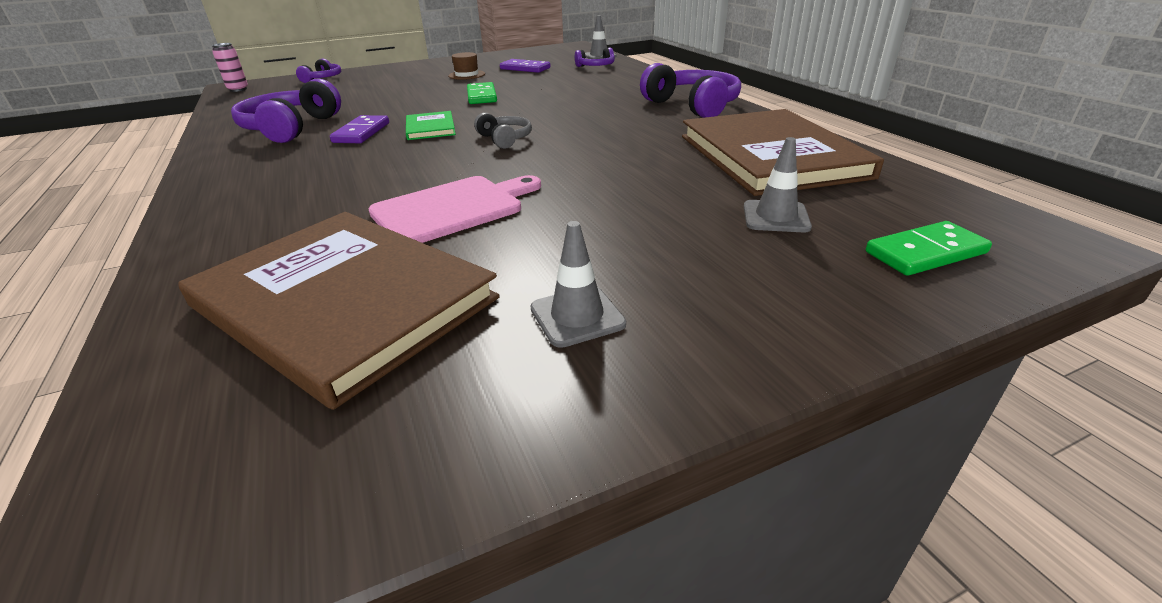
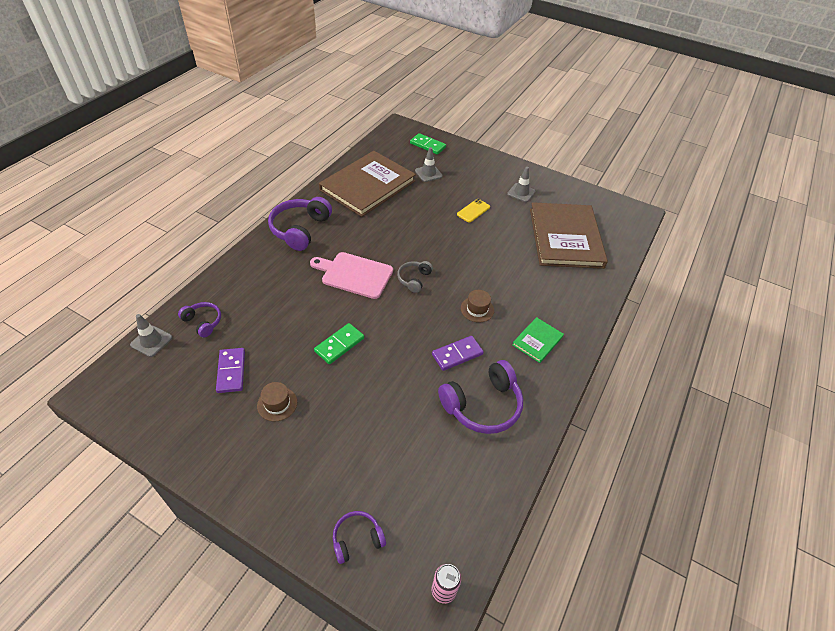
camera: 130 degrees left, 15 degrees up
(387, 158) = (477, 309): none -> brown hat
(430, 128) = (423, 325): green book -> green book (537, 341)
(452, 209) = (497, 250): pink cutting board -> pink cutting board (354, 274)
(588, 224) = (473, 211): none -> yellow phone

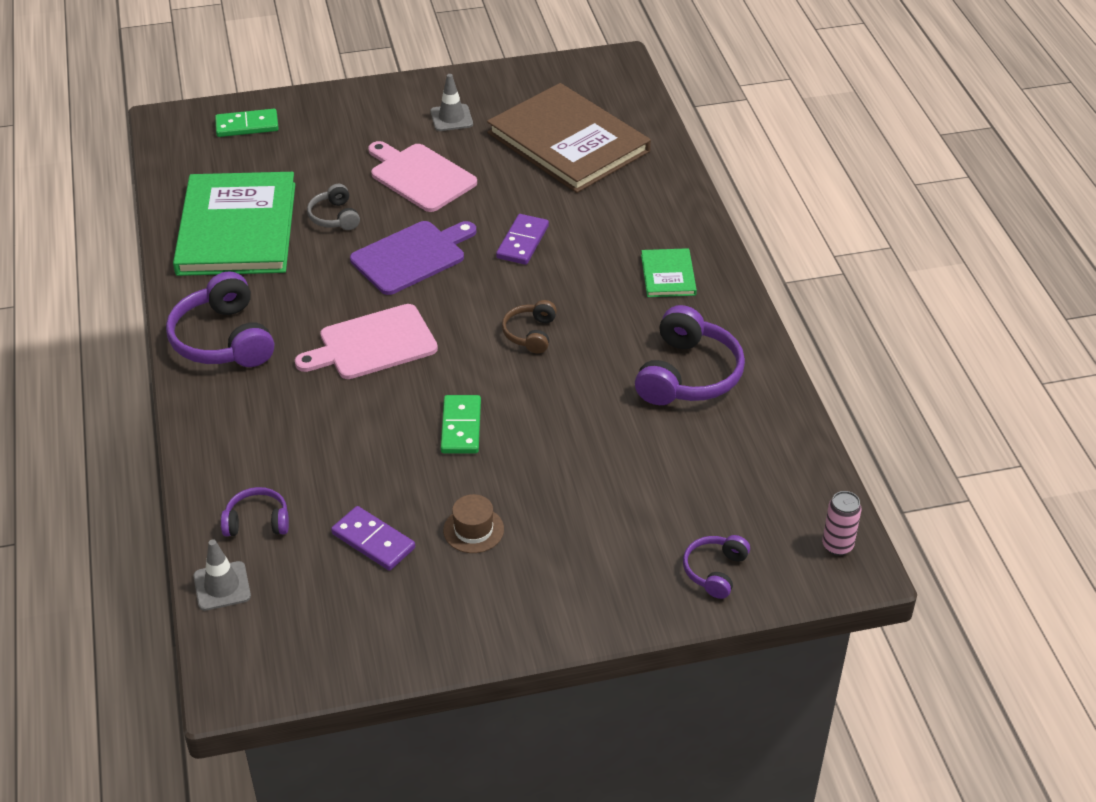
camera: 40 degrees left, 5 degrees down
(368, 185) = (237, 228): brown book -> green book
(414, 279) = (452, 301): grey headphones -> grey headphones (334, 217)
(423, 245) = (411, 256): none -> purple cutting board
(428, 173) = (299, 163): grey traffic cone -> none
(430, 321) = (530, 334): none -> brown headphones
(457, 354) = (603, 346): purple domino -> purple domino (522, 242)
(473, 211) = (420, 176): yellow phone -> pink cutting board
(477, 309) = (566, 286): brown hat -> none

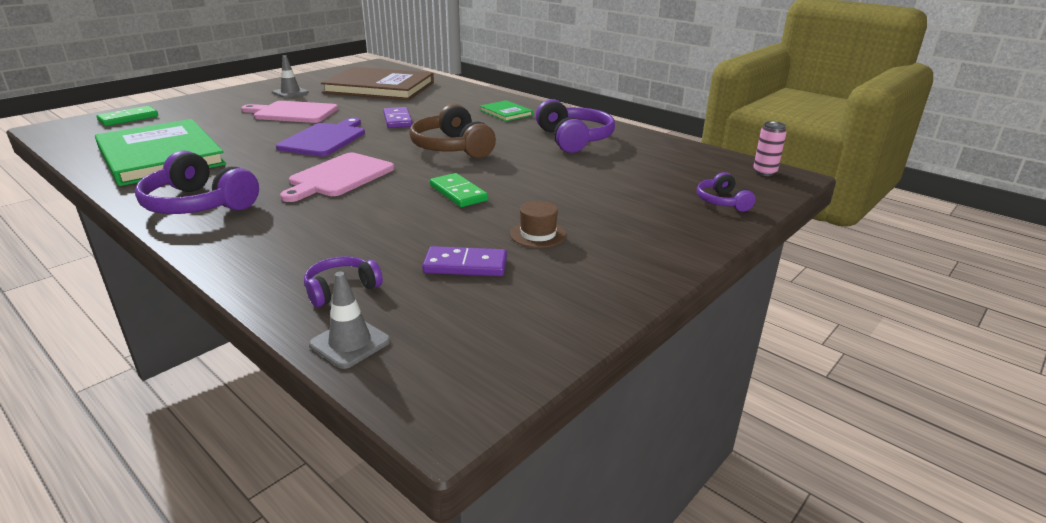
camera: 35 degrees left, 15 degrees down
(334, 217) = (243, 137): grey headphones -> none
(530, 334) = (452, 148): brown headphones -> brown headphones, size x1.85

